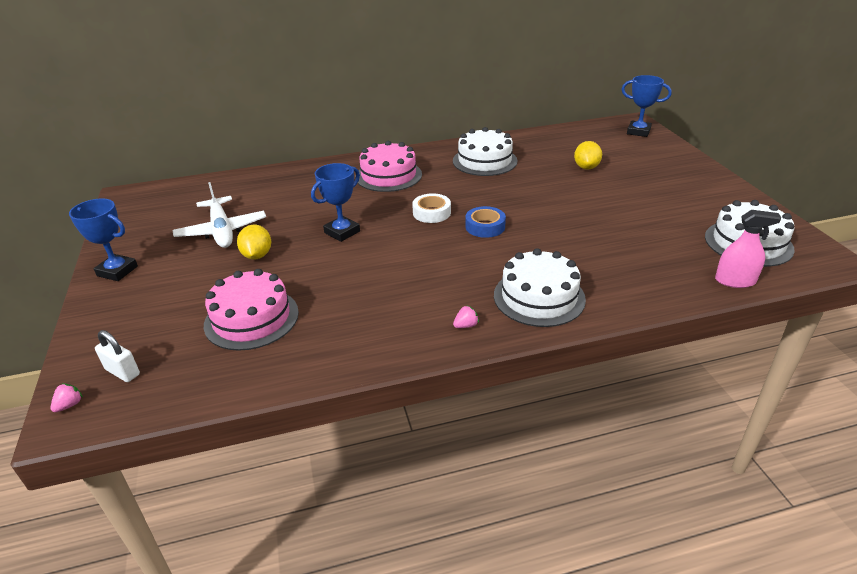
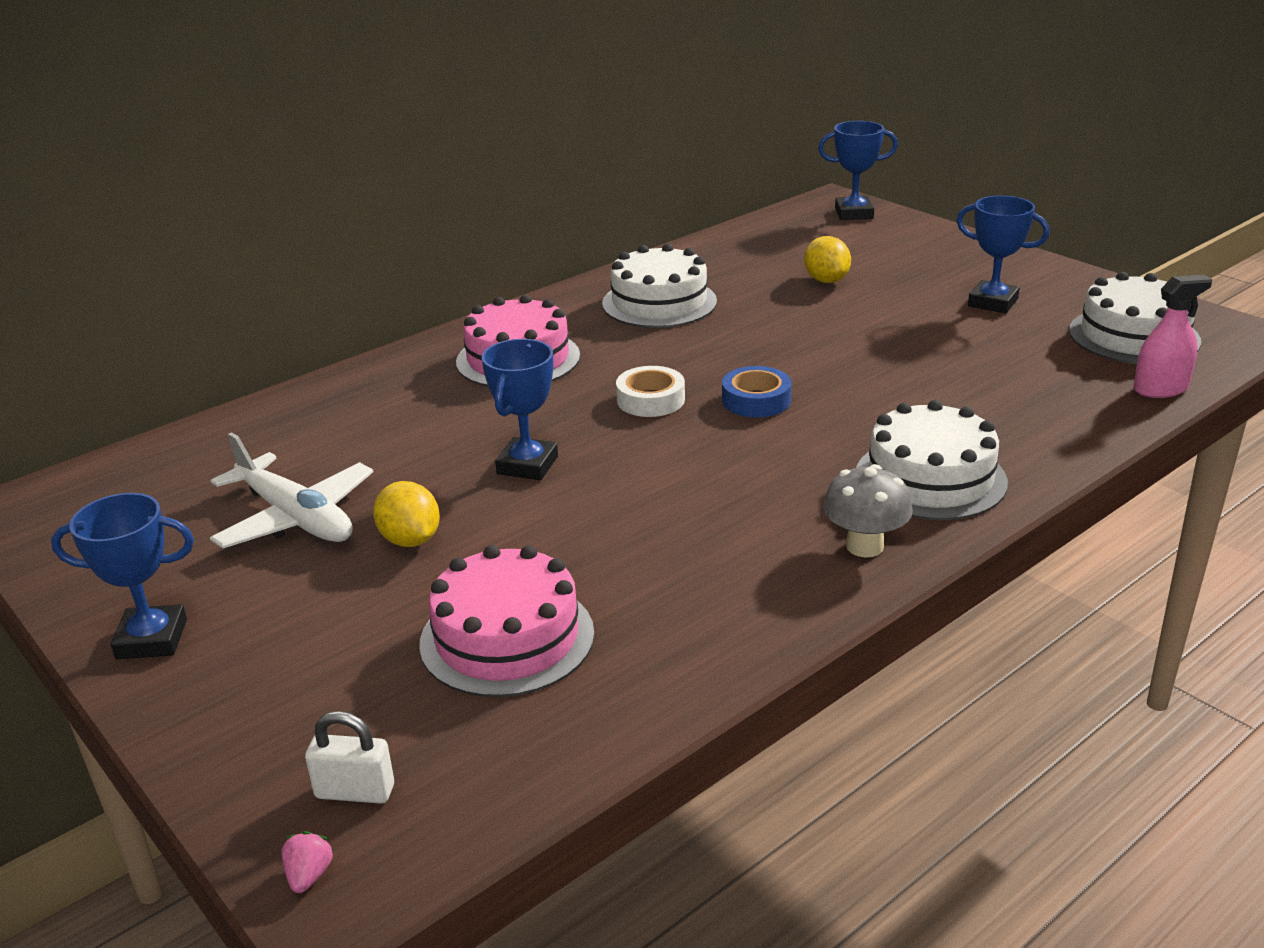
camera: 25 degrees left, 5 degrees down
(466, 325) = (864, 546): pink strawberry -> grey mushroom
(674, 201) = (992, 302): none -> blue trophy

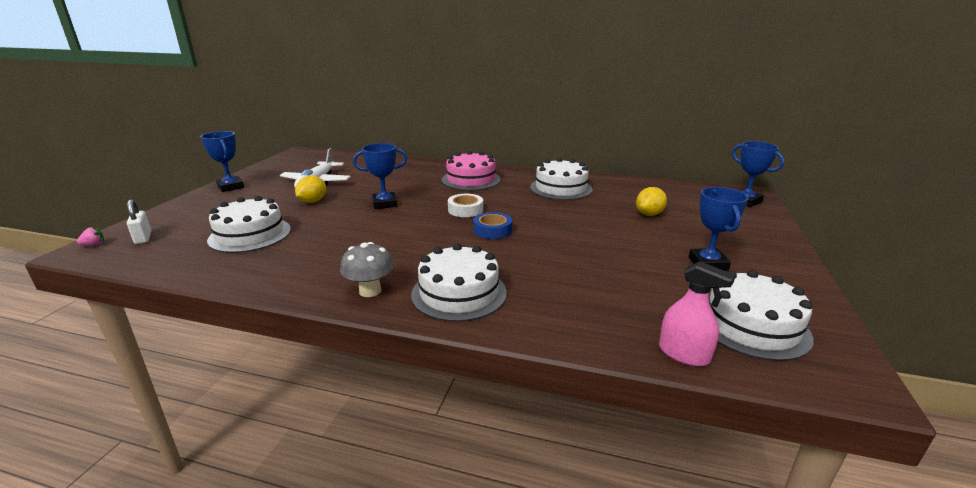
camera: 55 degrees right, 5 degrees down
(507, 638) = (250, 234): pink cake -> white cake

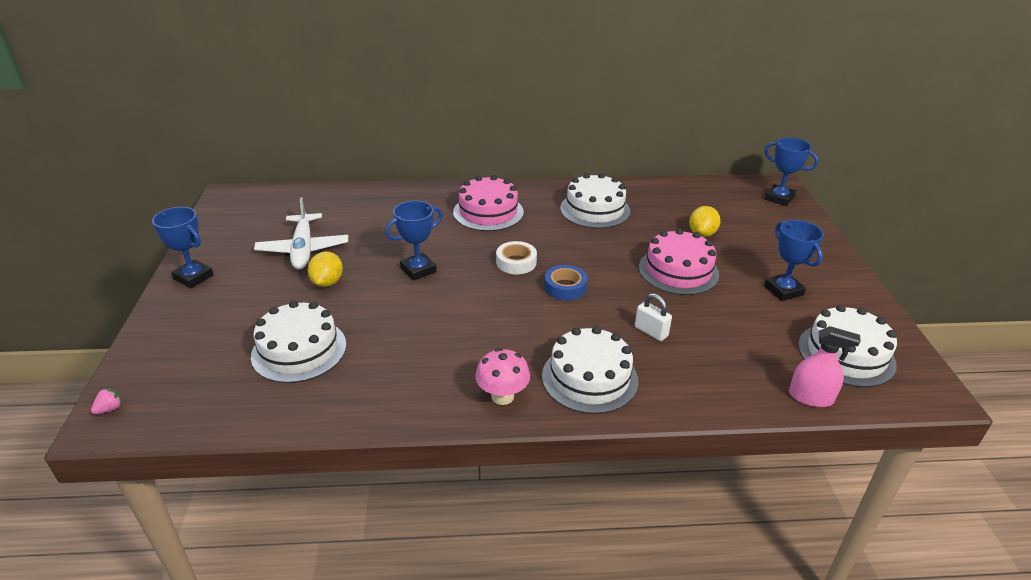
camera: 20 degrees left, 10 degrees up
(143, 238) = (165, 384): white padlock -> white padlock (651, 332)
(370, 291) = (502, 396): grey mushroom -> pink mushroom
(607, 234) = (678, 271): none -> pink cake

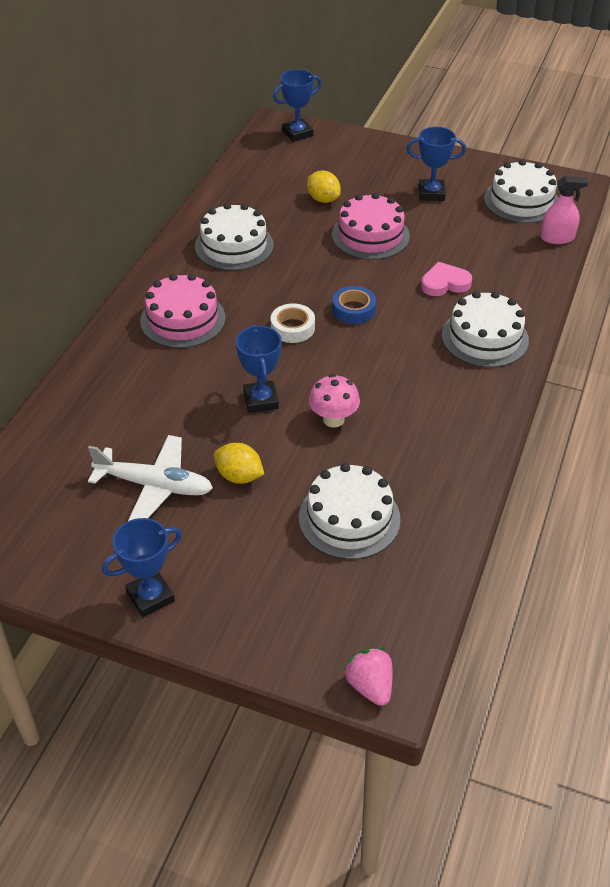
camera: 65 degrees left, 10 degrees up
(110, 409) = (370, 686): pink strawberry -> pink strawberry, size x1.80
(502, 396) = (483, 394): pink mushroom -> pink mushroom (333, 419)
(651, 332) = (445, 283): white padlock -> pink heart
(810, 397) = (557, 238): pink spray bottle -> pink spray bottle turned 45 degrees clockwise

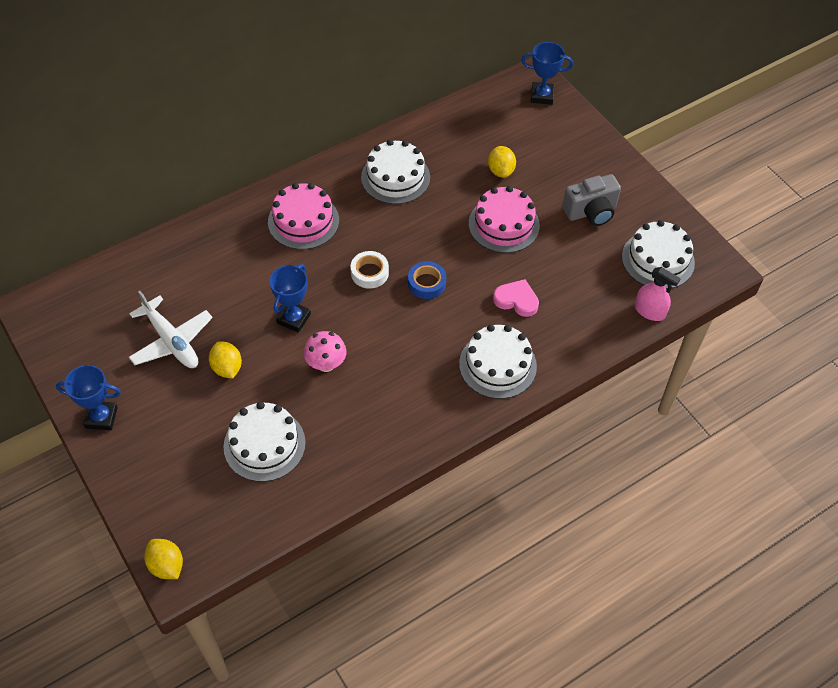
camera: 35 degrees right, 10 degrees up
(370, 686) = (166, 565): pink strawberry -> yellow lemon
(431, 193) = (591, 212): blue trophy -> grey camera

